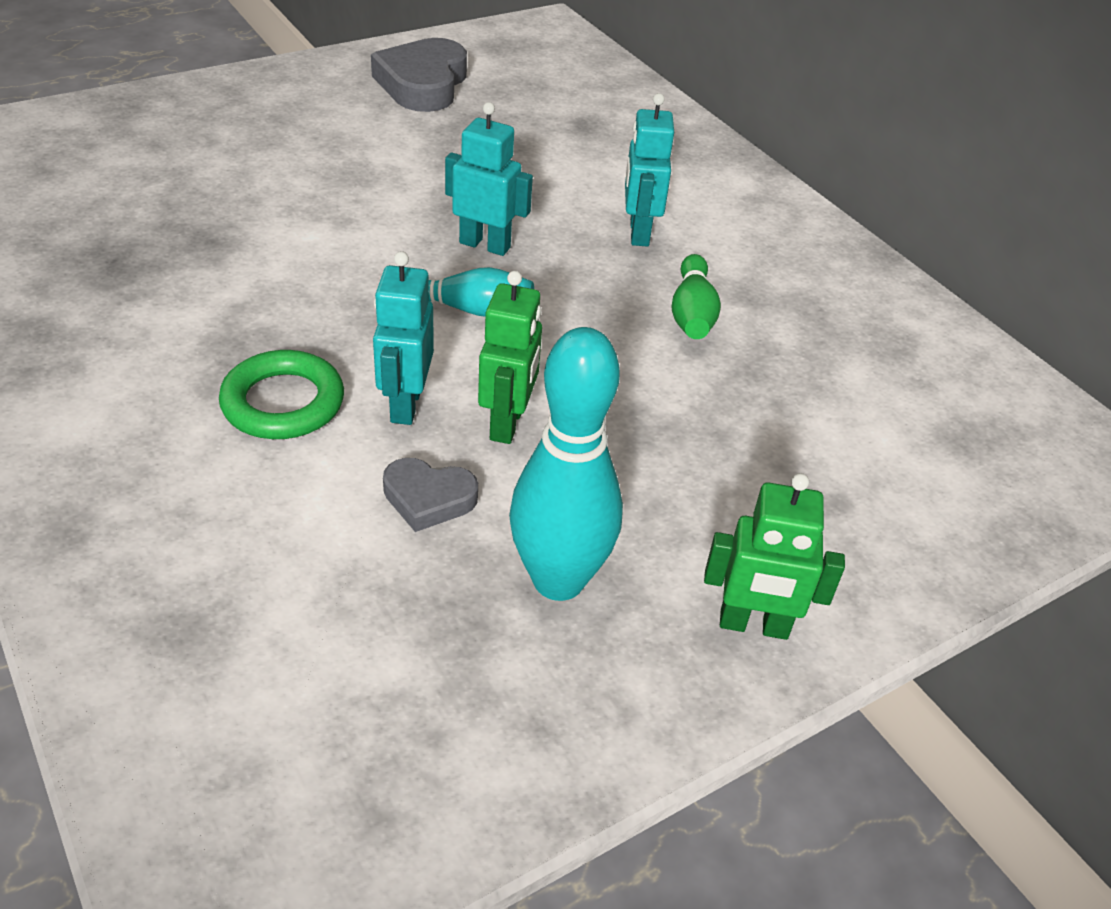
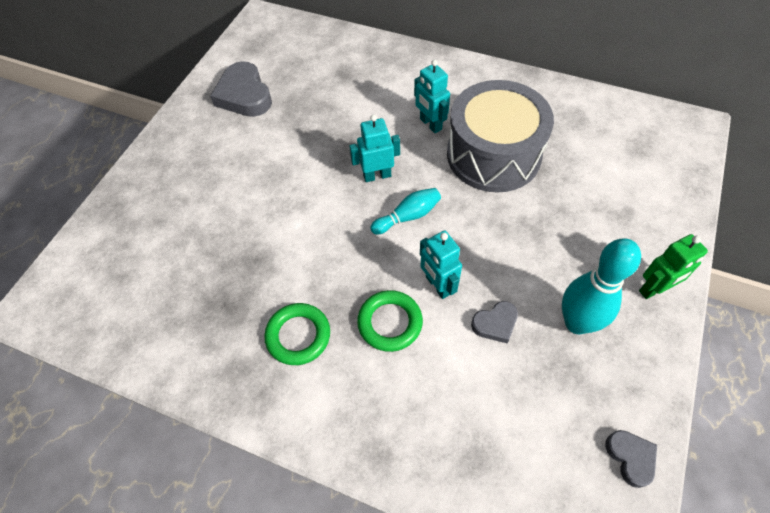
camera: 30 degrees left, 15 degrees up
(151, 342) = (298, 336): none -> green ring
(413, 808) = (630, 457): none -> grey heart
(508, 423) = (485, 264): green robot -> none
(692, 313) = (493, 154): green bowling pin -> grey drum

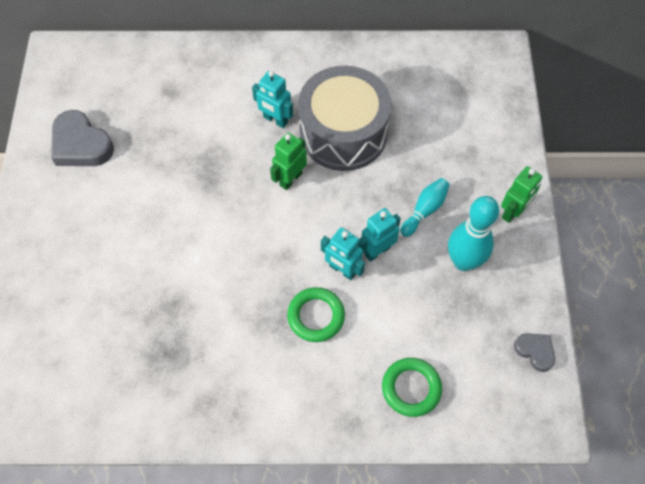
camera: 25 degrees left, 5 degrees up
(298, 336) = (244, 356): green ring -> green ring (411, 388)
(377, 175) = (248, 187): turquoise robot -> turquoise robot (377, 251)
(408, 216) = (292, 217): turquoise bowling pin -> turquoise bowling pin (424, 210)
(422, 181) = (290, 179): none -> green robot
(495, 324) = (401, 285): grey heart -> none

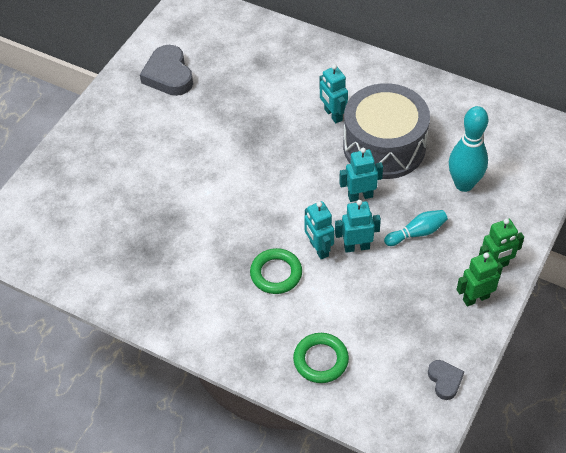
camera: 30 degrees right, 10 degrees down
(290, 179) = (318, 164): green robot -> green robot (475, 298)
(350, 195) = (360, 196): none -> turquoise robot
(463, 261) = (426, 286): turquoise bowling pin -> turquoise bowling pin (464, 184)

